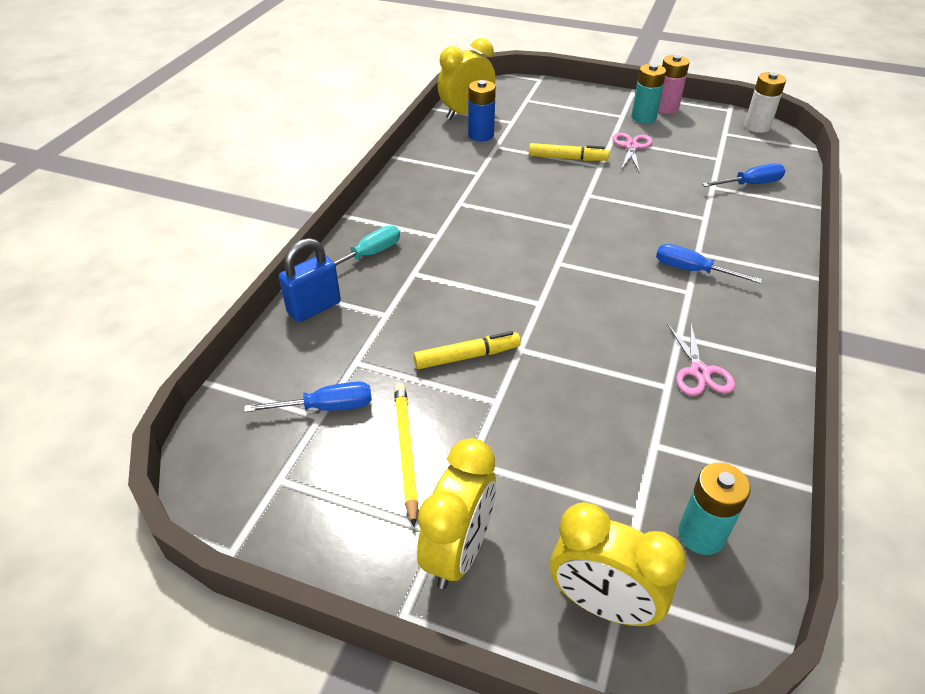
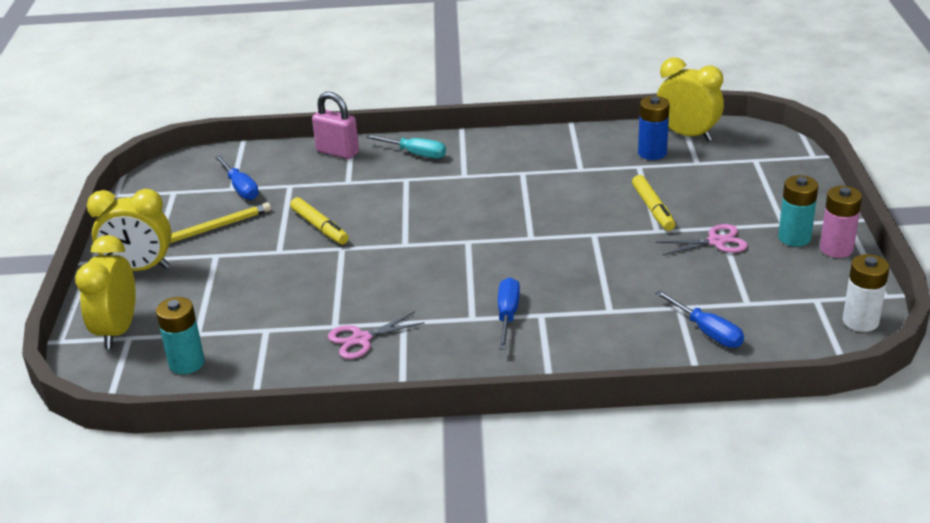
camera: 70 degrees right, 10 degrees down
(314, 308) = (337, 152): blue padlock -> pink padlock

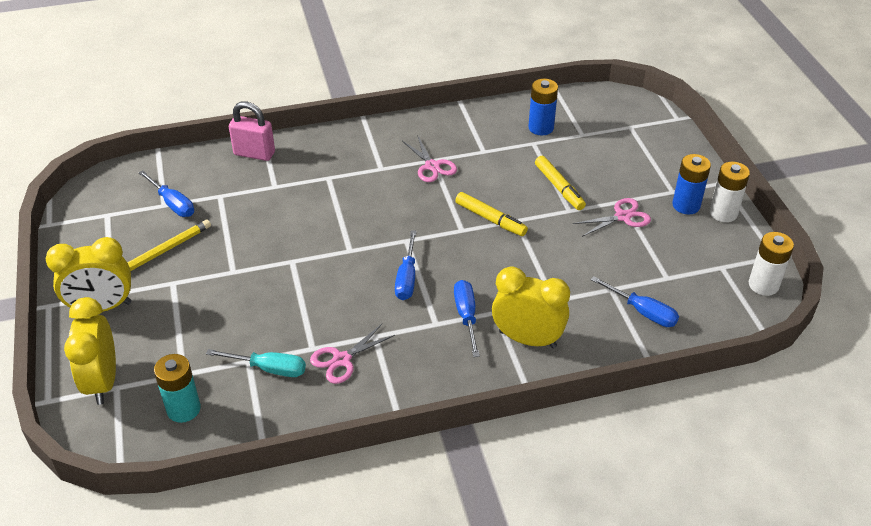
camera: 15 degrees left, 10 degrees up
(319, 227) = (263, 240): yellow marker -> yellow marker (490, 219)
(415, 154) = (328, 148): turquoise screwdriver -> turquoise screwdriver (269, 369)
(456, 274) = (407, 278): none -> blue screwdriver
(519, 178) = (432, 166): none -> pink scissors
(687, 135) = (565, 105): yellow clock -> yellow clock (527, 339)
(794, 238) = (686, 205): turquoise battery -> blue battery
(836, 249) = (723, 213): pink battery -> white battery

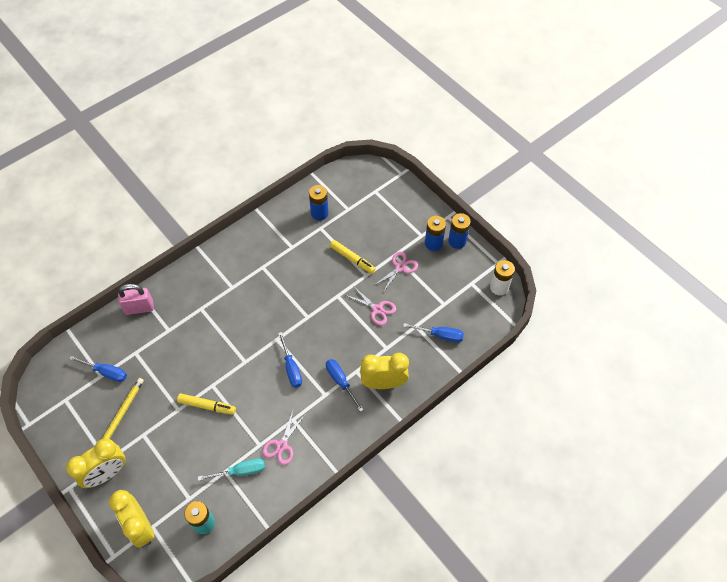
camera: 25 degrees left, 15 degrees up
(432, 166) = (264, 272): pink scissors -> pink scissors (377, 309)
(490, 219) = (321, 301): yellow marker -> yellow marker (207, 406)
(723, 213) = (457, 241): white battery -> blue battery

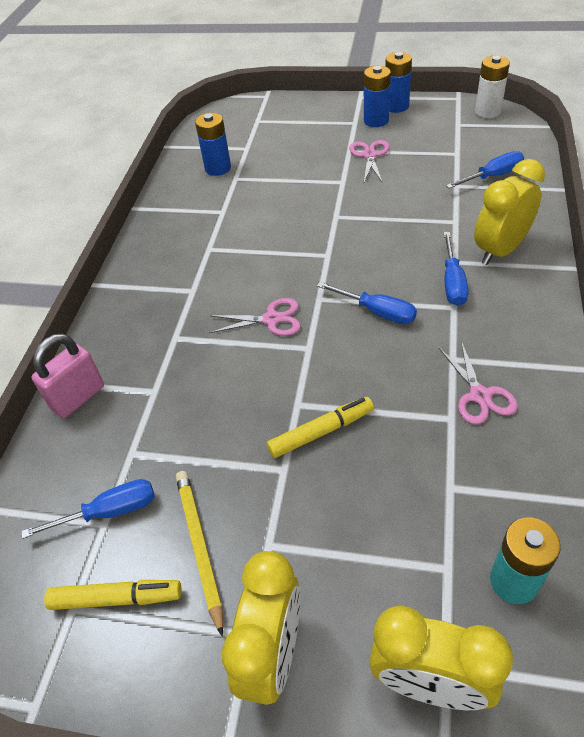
camera: 35 degrees left, 10 degrees down
(241, 471) = (471, 468): turquoise screwdriver -> none
(340, 381) = (452, 282): blue screwdriver -> blue screwdriver turned 105 degrees counterclockwise
(352, 259) = (308, 179): yellow marker -> yellow marker (116, 598)
(377, 309) = (397, 199): pink scissors -> pink scissors (272, 319)

